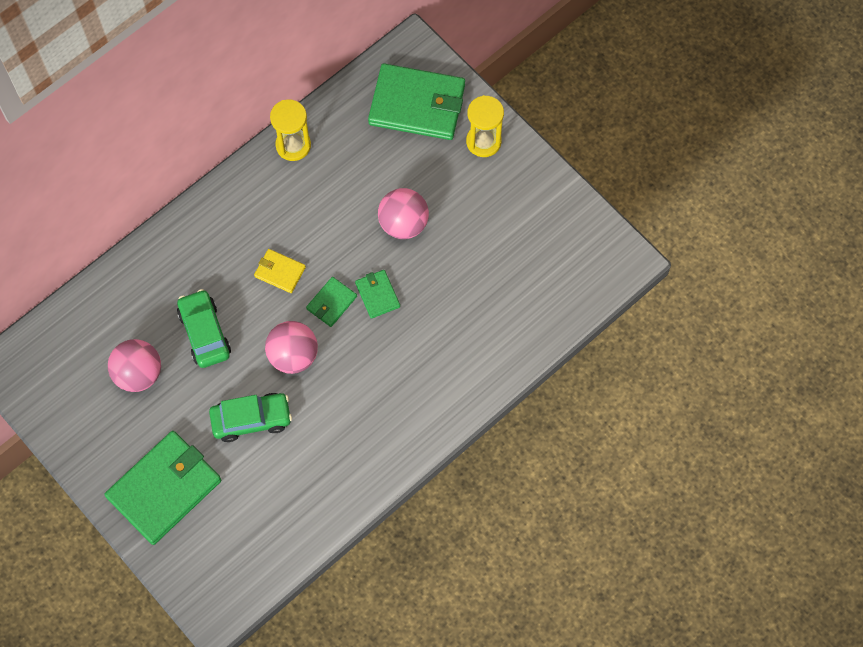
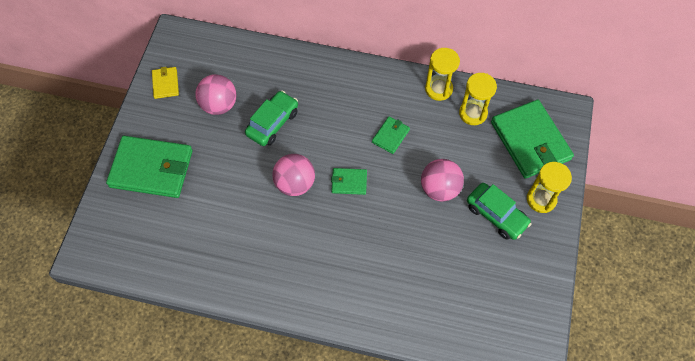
camera: 55 degrees right, 5 degrees down
(251, 419) = (233, 188): green car -> green car (496, 215)
(280, 272) = (346, 138): yellow wallet -> yellow wallet (165, 84)
(346, 134) = (473, 113): none -> yellow hourglass
(377, 295) = (376, 206): green wallet -> green wallet (390, 136)

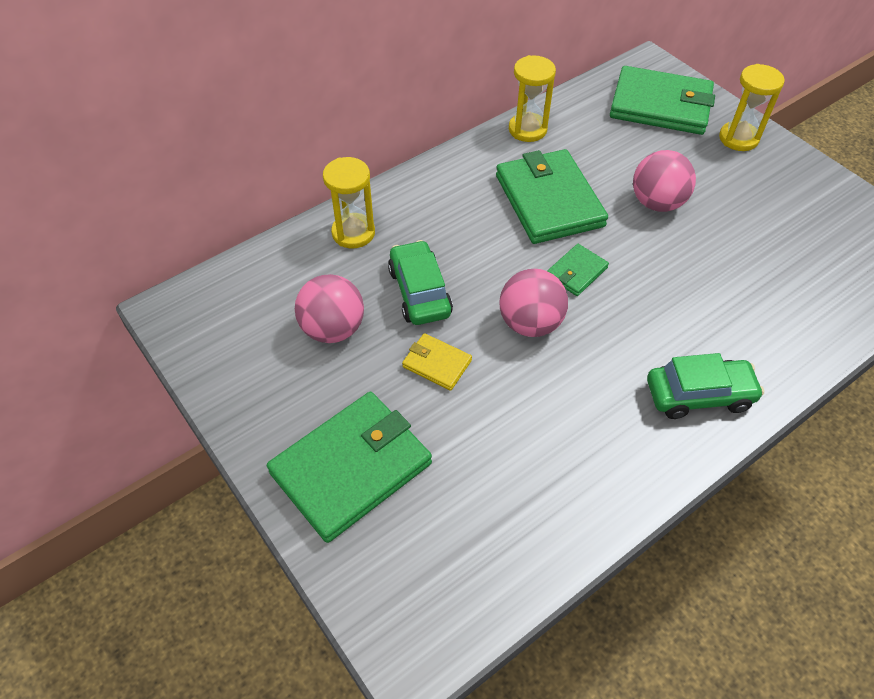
camera: 50 degrees left, 10 degrees down
(165, 84) = (232, 367): yellow wallet -> yellow wallet (436, 364)
(390, 136) = (549, 200): green wallet -> green wallet, size x2.12
(473, 113) = (585, 123): yellow hourglass -> yellow hourglass (353, 233)
(496, 215) = (729, 180): green car -> green car (699, 395)

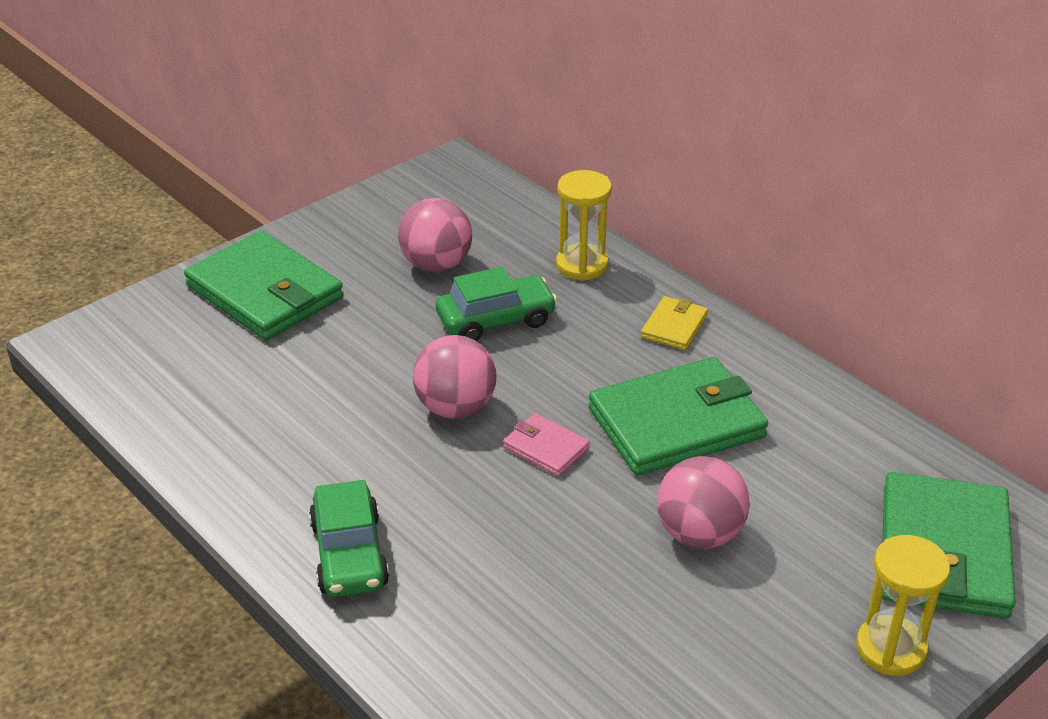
camera: 85 degrees right, 15 degrees down
(436, 364) = (392, 338): yellow wallet -> yellow wallet (674, 326)
(527, 129) = (823, 400): yellow hourglass -> none
(576, 272) = (546, 448): green wallet -> pink wallet

